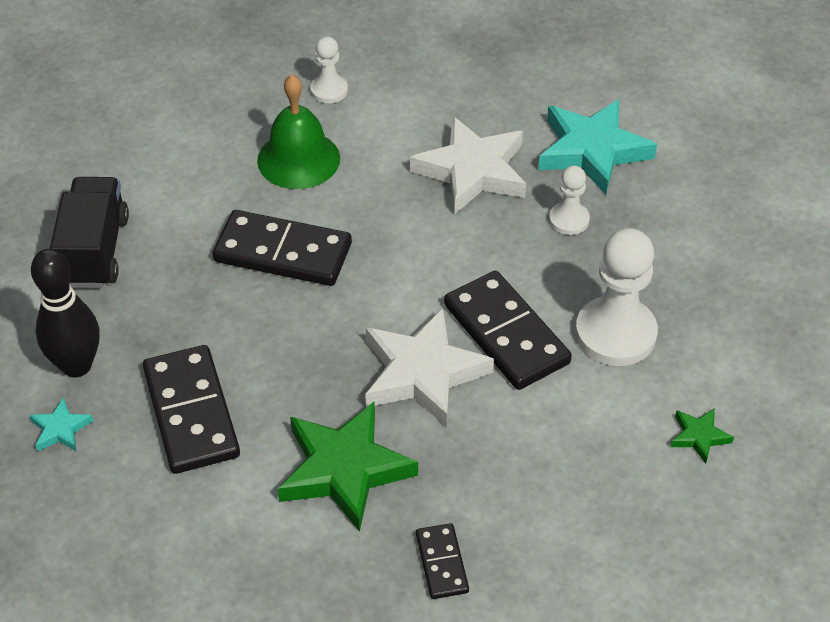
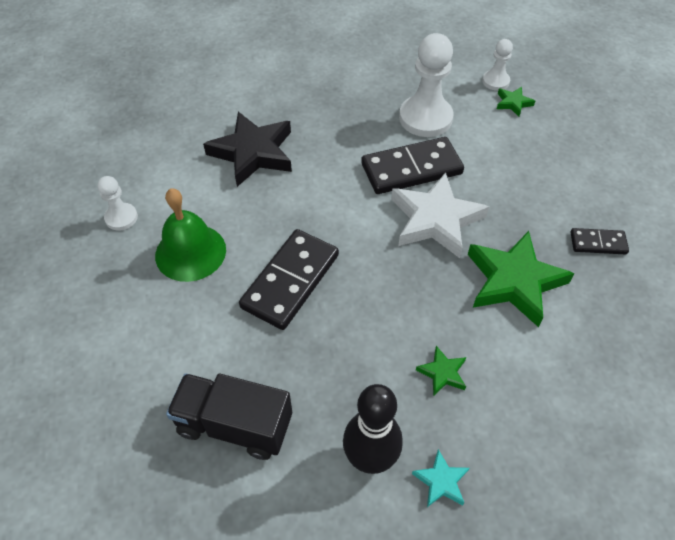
camera: 75 degrees left, 5 degrees up
(191, 412) = (442, 373): black domino -> green star
(472, 171) = (253, 153): white star -> black star
(568, 220) = (320, 116): white pawn -> white pawn (495, 81)
(592, 151) = (261, 90): turquoise star -> none

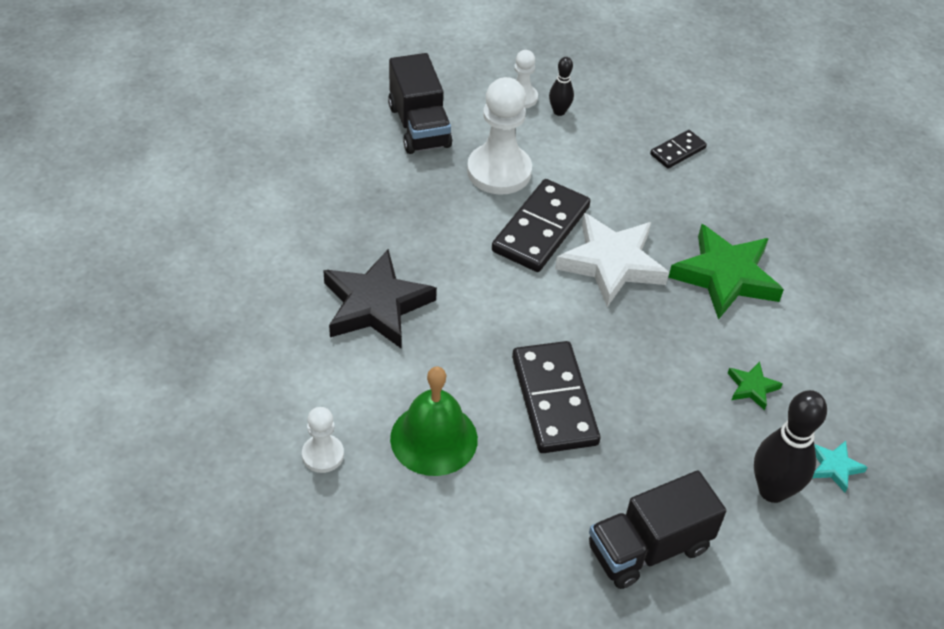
camera: 45 degrees left, 5 degrees down
(404, 65) = (419, 126): none -> black truck
(513, 103) = (559, 111): green star -> black bowling pin
(598, 243) = (751, 202): black domino -> black domino (677, 151)

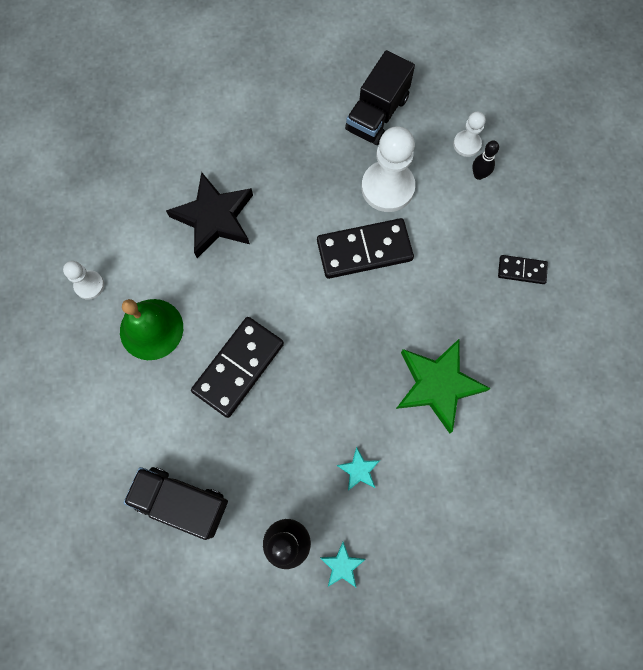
camera: 50 degrees right, 25 degrees up
(611, 263) = (378, 312): white star -> none
(752, 387) = (359, 470): green star -> turquoise star

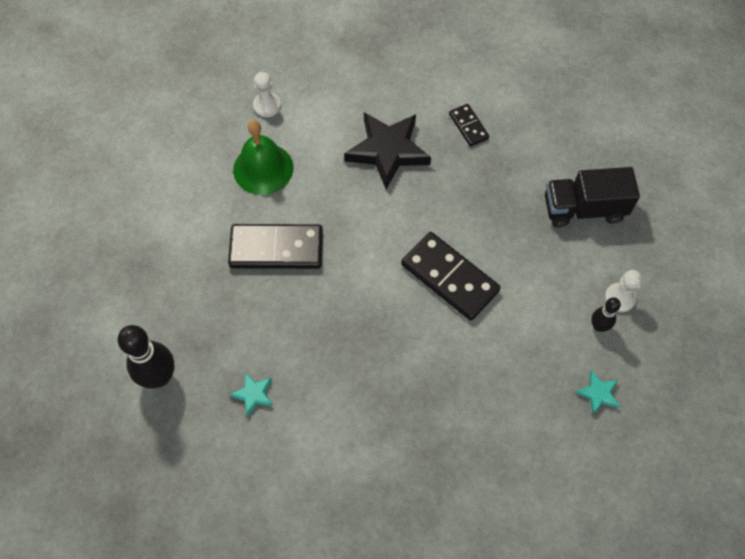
camera: 55 degrees right, 10 degrees down
(182, 502) = (141, 279): black truck -> none
(342, 565) = (165, 431): turquoise star -> turquoise star (598, 393)
(387, 187) = (522, 260): white pawn -> none
(437, 385) = (373, 412): green star -> none
(521, 270) = (536, 420): black domino -> black domino (468, 126)

